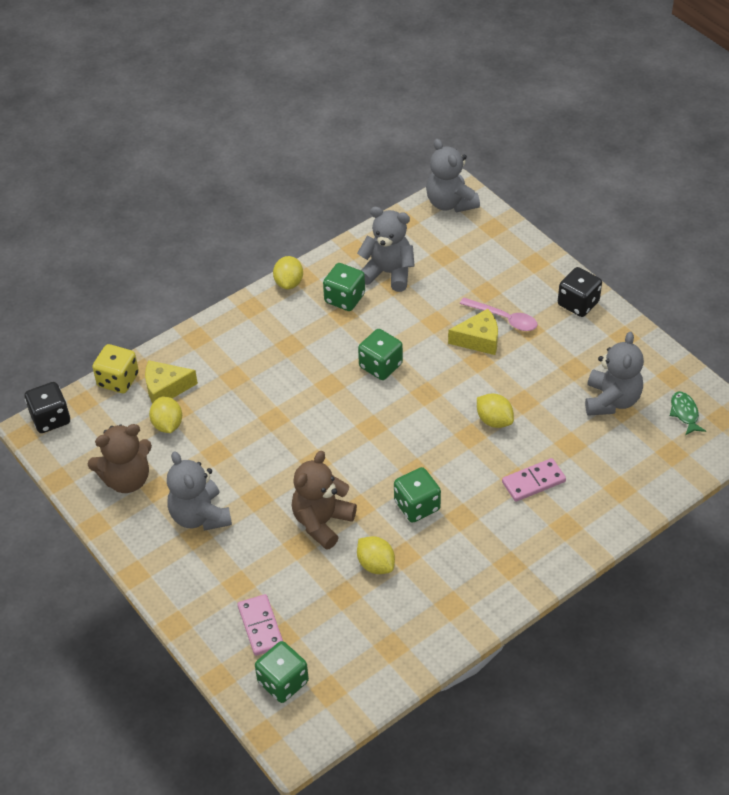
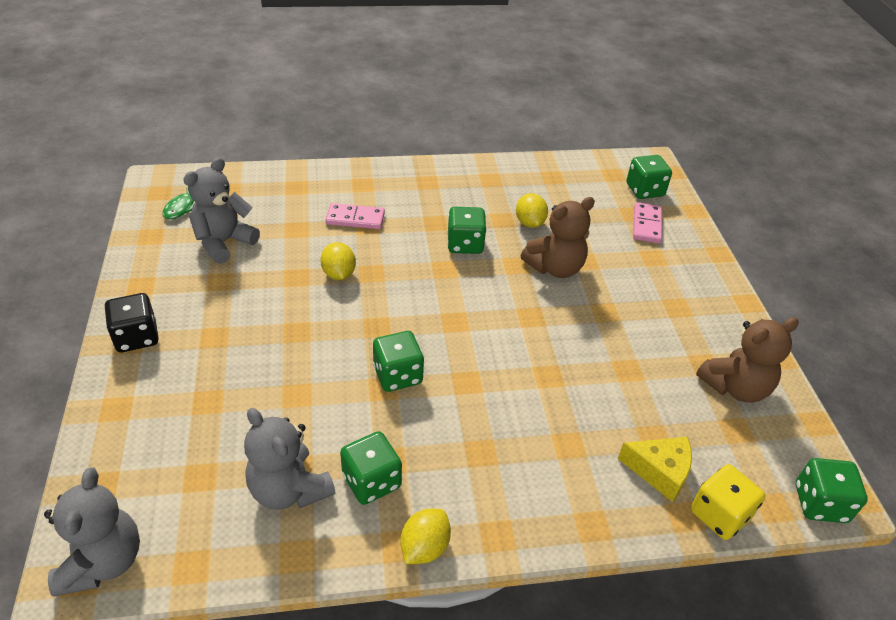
camera: 155 degrees left, 5 degrees down
(50, 419) = (820, 503): black dice -> green dice
(127, 479) = (735, 387): brown teddy bear -> brown teddy bear turned 150 degrees clockwise
(167, 425) = (671, 425): yellow lemon -> none
(200, 516) = (667, 320): grey teddy bear -> none
(479, 340) = (274, 351): yellow cheese -> none
(504, 318) = (225, 360): pink spoon -> none

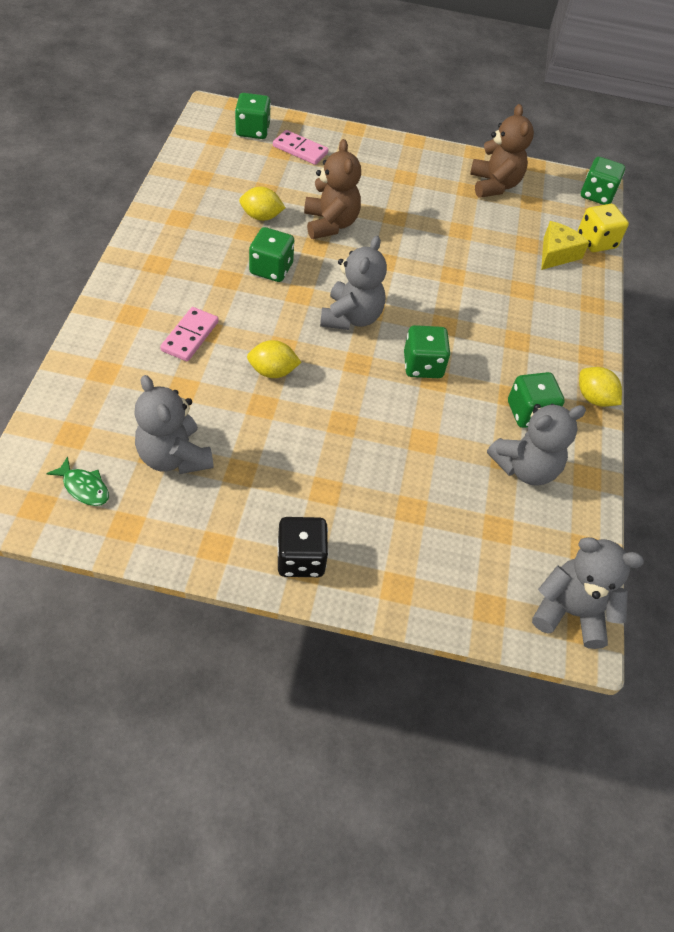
camera: 75 degrees left, 10 degrees up
(434, 309) = (351, 317): none -> grey teddy bear

